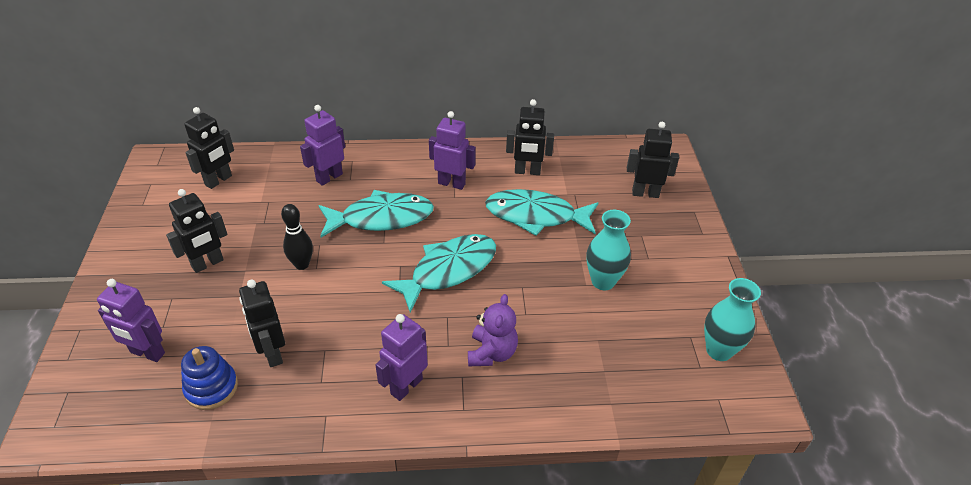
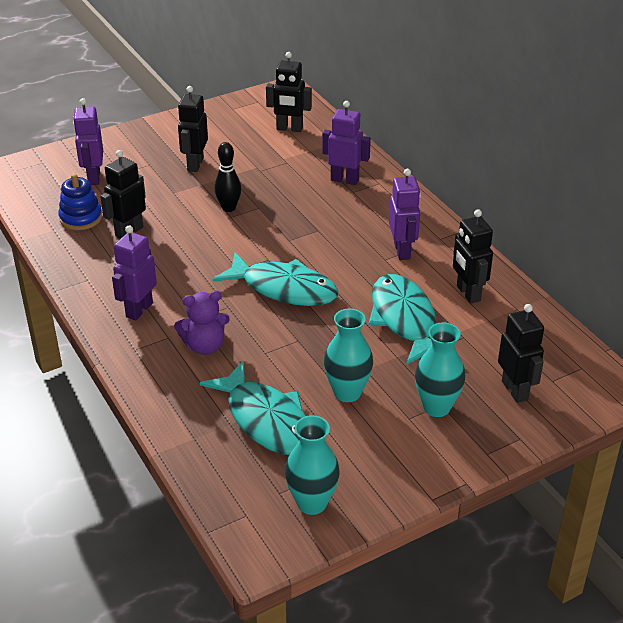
camera: 65 degrees right, 5 degrees down
(208, 264) = (195, 164): black robot -> black robot turned 75 degrees clockwise
(381, 218) = (318, 227): turquoise fish -> turquoise fish (266, 420)
(406, 386) = (139, 310): purple robot -> purple robot turned 75 degrees counterclockwise
(643, 239) = (436, 407): none -> turquoise vase

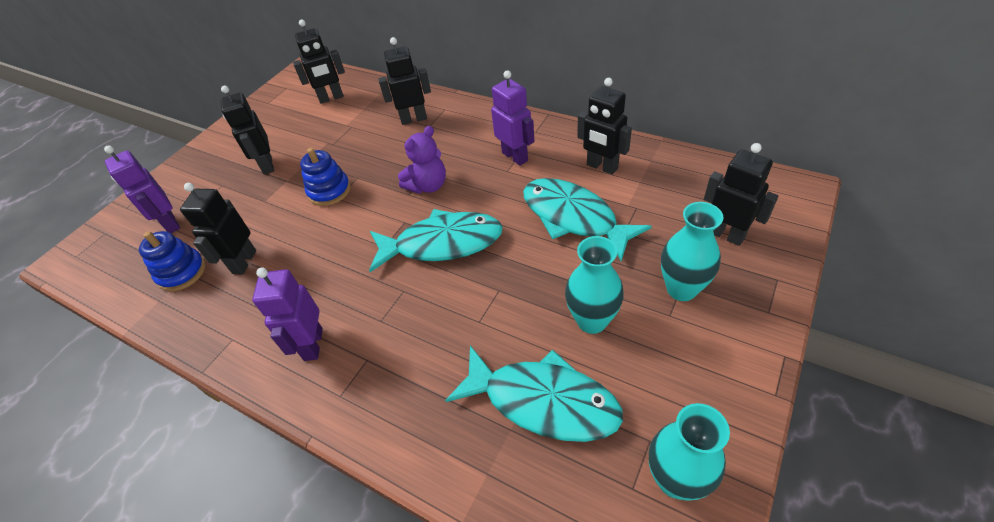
camera: 25 degrees left, 10 degrees up
(204, 346) = (412, 348): purple teddy bear -> purple teddy bear (428, 185)
(229, 208) = (329, 191): black bowling pin -> blue stacking toy
(344, 180) = (414, 119): purple robot -> black robot

